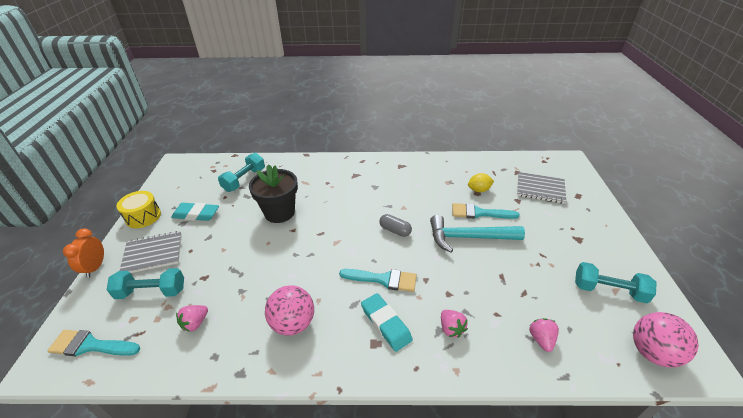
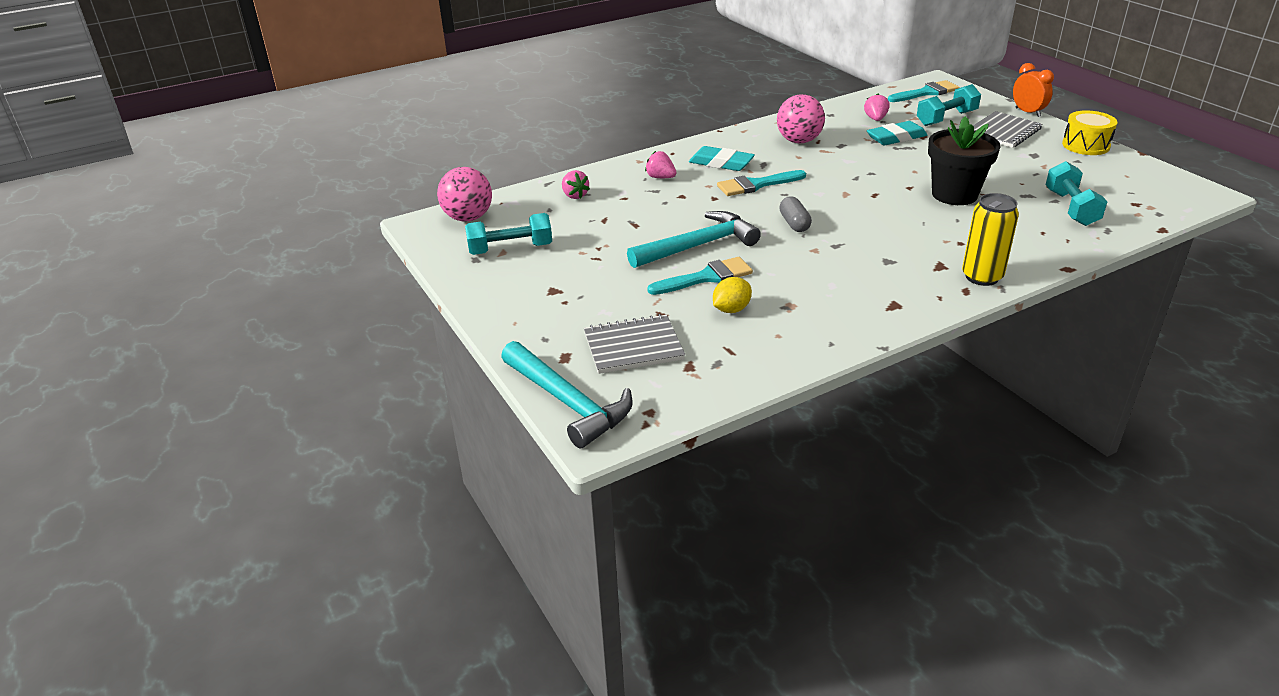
camera: 150 degrees right, 5 degrees down
(196, 214) = (1039, 164): turquoise eraser -> turquoise eraser (896, 138)
(346, 164) = (982, 277): none -> yellow can
(395, 230) = (794, 223): grey capsule -> grey capsule turned 75 degrees clockwise
(580, 175) = (568, 402): none -> turquoise hammer

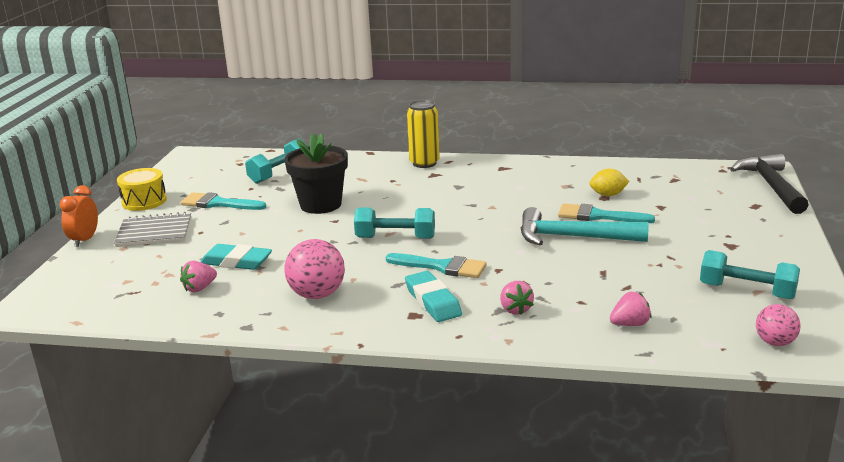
camera: 140 degrees left, 10 degrees down
(468, 218) = (775, 342): pink ball -> pink ball, size x0.62
(568, 402) = (771, 186): turquoise hammer -> black hammer
(574, 195) = (630, 324): pink strawberry -> pink strawberry turned 60 degrees clockwise
(633, 347) = (701, 197): grey notebook -> none
(794, 223) = (472, 227): grey capsule -> none
(926, 93) = (79, 297): turquoise brush -> turquoise brush (218, 203)
(946, 118) = (150, 262): turquoise dumbbell -> turquoise dumbbell (395, 238)

